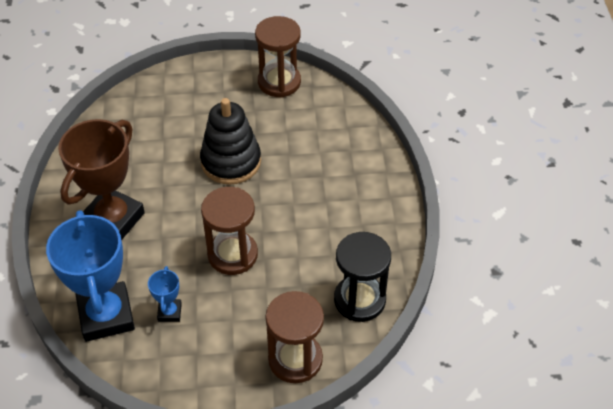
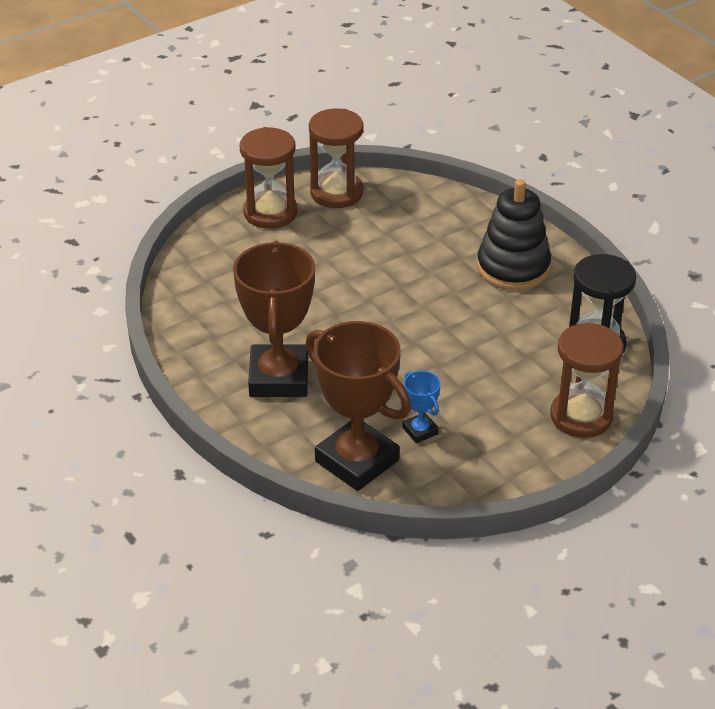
camera: 30 degrees left, 10 degrees down
(106, 315) = (357, 461): blue trophy -> brown trophy
(231, 162) = (355, 280): black stacking toy -> black stacking toy (513, 268)
(232, 255) = (436, 358): brown hourglass -> brown hourglass (270, 213)

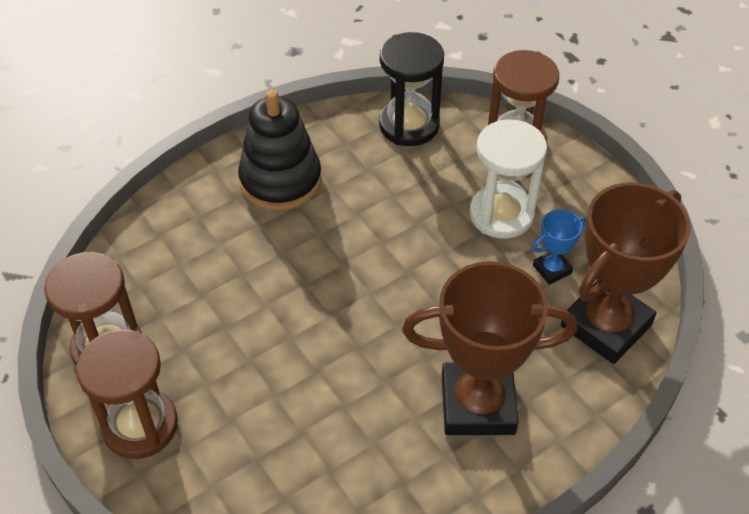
camera: 90 degrees left, 10 degrees up
(485, 402) = (501, 214): none -> white hourglass

